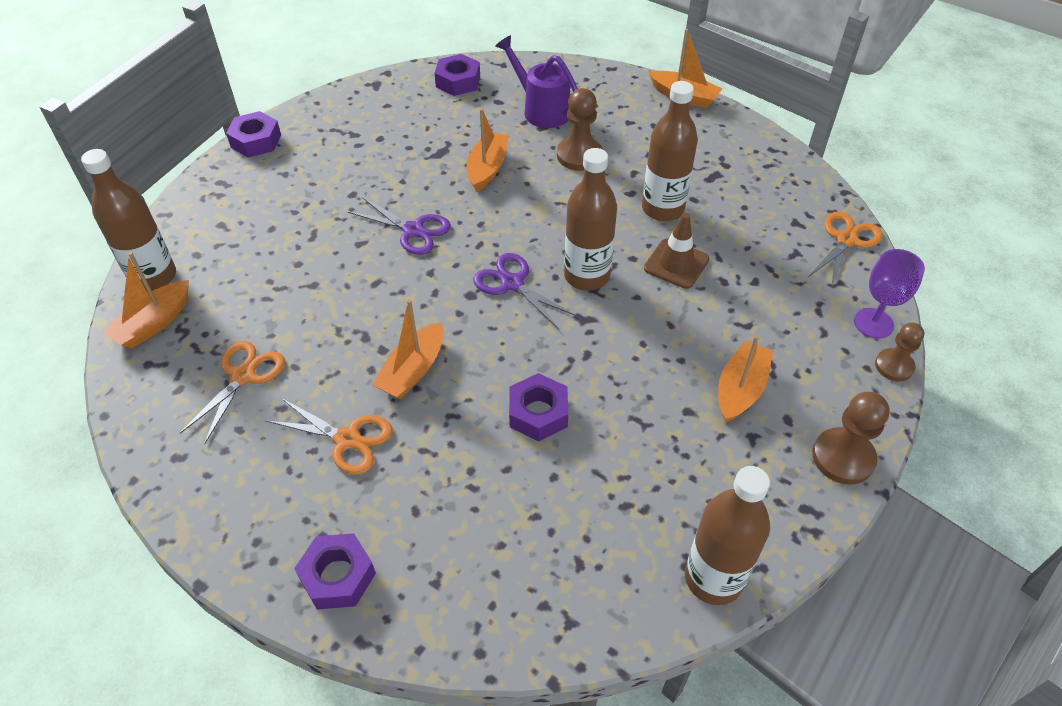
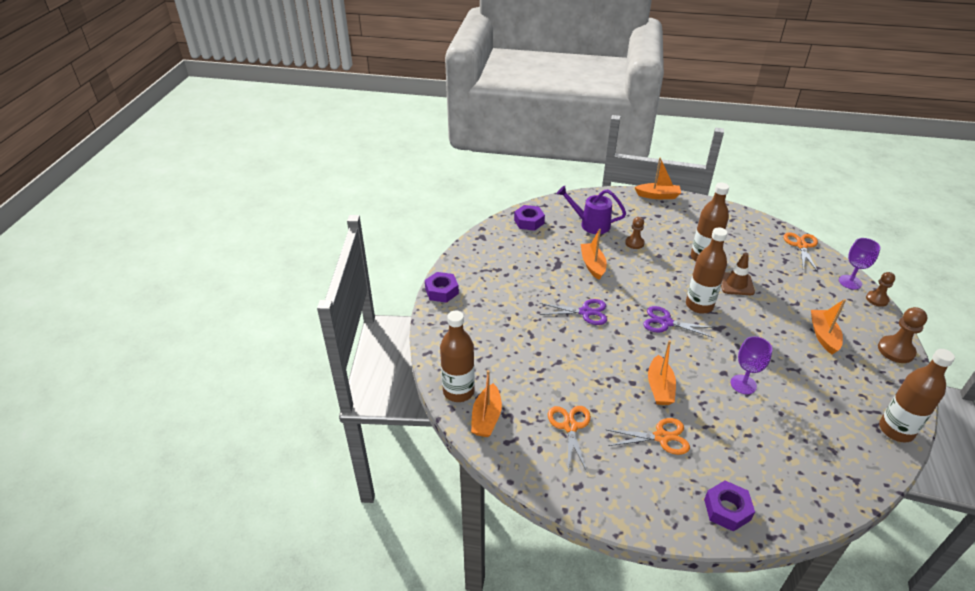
camera: 25 degrees left, 10 degrees down
(538, 413) = (743, 384): purple nut -> purple goblet
(579, 155) = (634, 243): brown pawn -> brown pawn, size x0.66

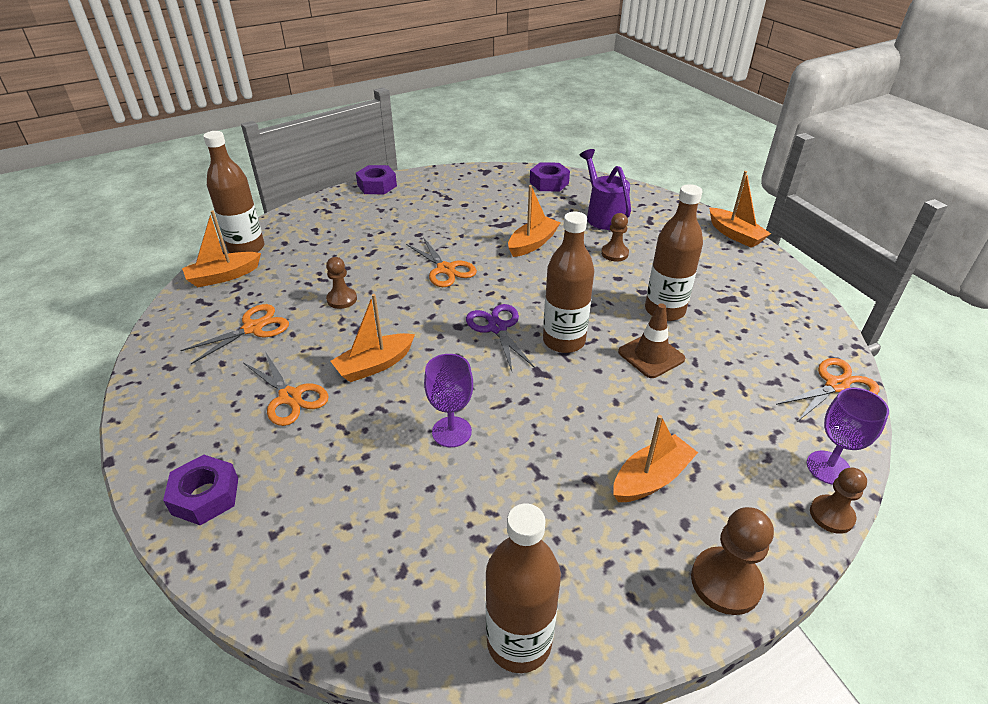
camera: 50 degrees right, 0 degrees up
(575, 371) = (342, 299): none -> brown pawn
(585, 312) = (445, 269): purple scissors -> orange scissors

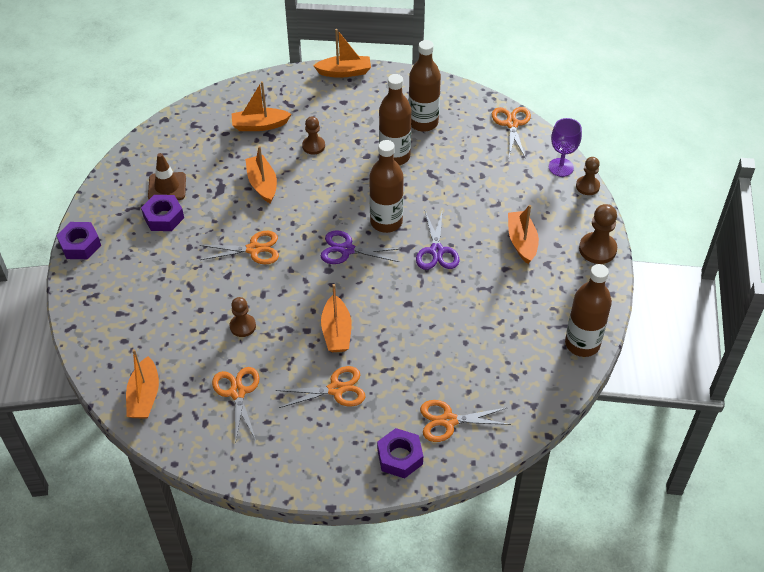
camera: 60 degrees left, 10 degrees up
(246, 248) = (111, 370): brown bottle -> brown bottle (423, 122)
(285, 524) = (448, 421): none -> orange scissors
(451, 432) = (428, 314): purple goblet -> none
(549, 183) = (183, 131): purple nut -> purple nut (163, 217)
(558, 399) = (436, 251): none -> purple scissors
(603, 215) = (260, 125): purple watering can -> orange boat
(651, 355) = (430, 187): brown traffic cone -> brown traffic cone (167, 187)

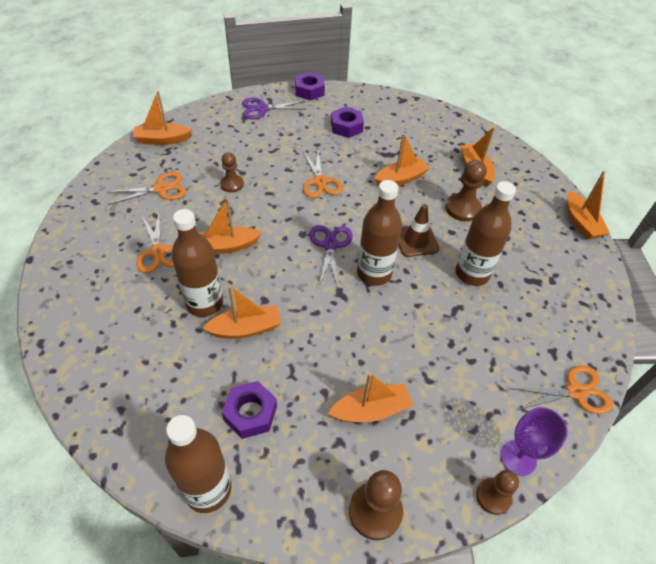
camera: 80 degrees right, 0 degrees up
(167, 187) = (380, 124): brown traffic cone -> brown traffic cone (416, 240)
(313, 146) = (462, 208): brown pawn -> brown pawn, size x1.51
(400, 457) = (72, 306): purple nut -> purple nut (250, 413)
(423, 122) = (535, 296): brown bottle -> brown bottle (205, 303)
(436, 251) = (341, 321): purple scissors -> purple scissors (262, 109)
(439, 318) = (246, 328): none -> orange boat
(448, 421) = (109, 345): orange scissors -> none

